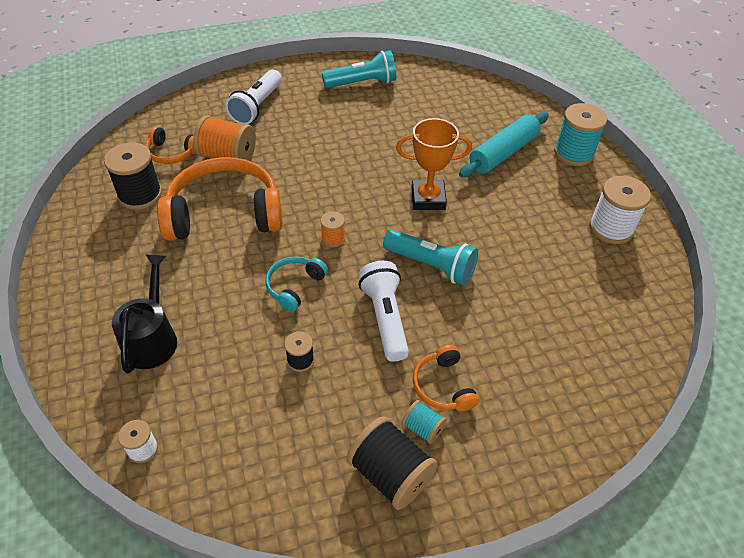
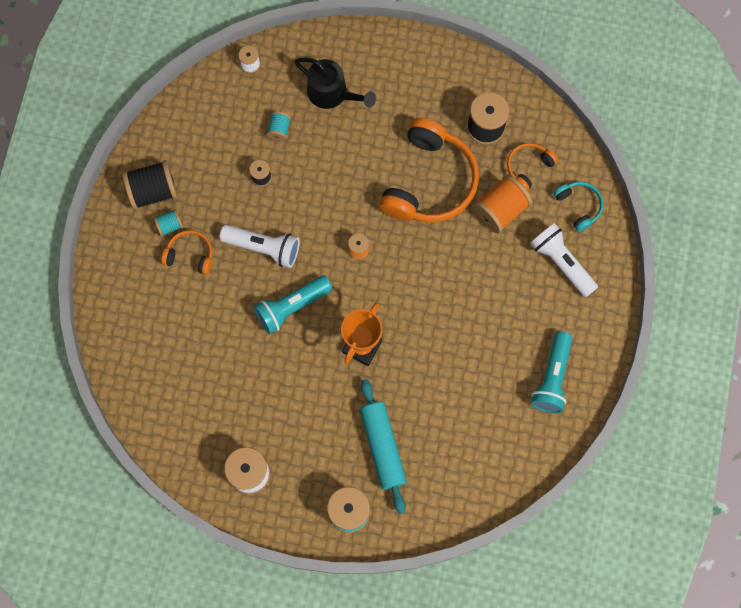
camera: 120 degrees right, 25 degrees up
(227, 370) = (279, 129): none -> turquoise spool
(294, 286) = (326, 201): turquoise headphones -> turquoise headphones (579, 206)

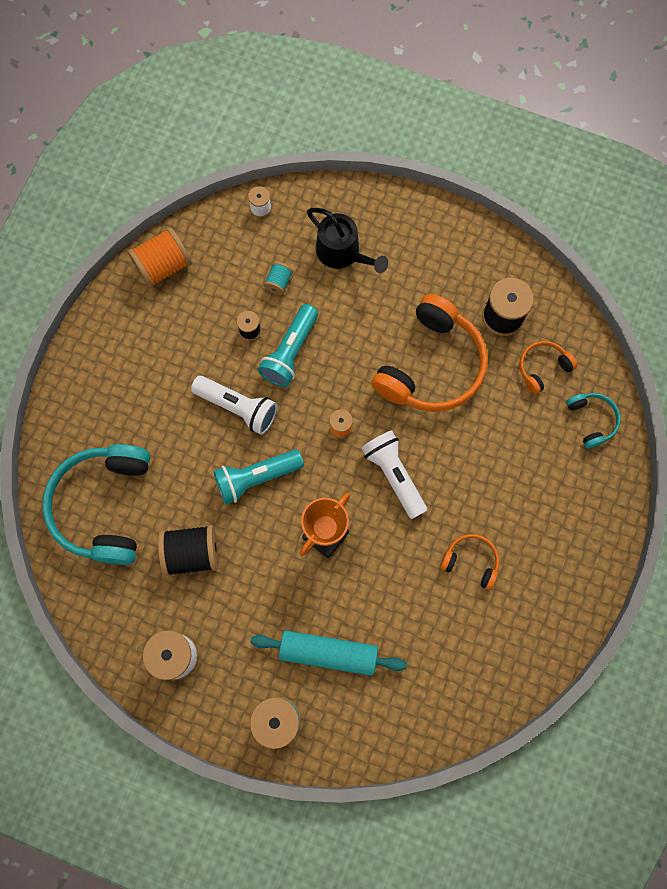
camera: 10 degrees right, 0 degrees up
(153, 191) = (131, 326): black spool -> black spool (192, 553)
(160, 355) = (104, 506): none -> turquoise headphones
(170, 225) = (141, 366): turquoise spool -> none
(190, 255) = (157, 402): orange headphones -> orange headphones (471, 561)
(382, 447) = (328, 653): turquoise rolling pin -> turquoise rolling pin turned 75 degrees counterclockwise
(500, 210) = (504, 410): orange spool -> orange spool (163, 266)
(552, 377) = (531, 608): turquoise flashlight -> turquoise flashlight (290, 352)
(561, 263) = (562, 480): white flashlight -> white flashlight (394, 475)

